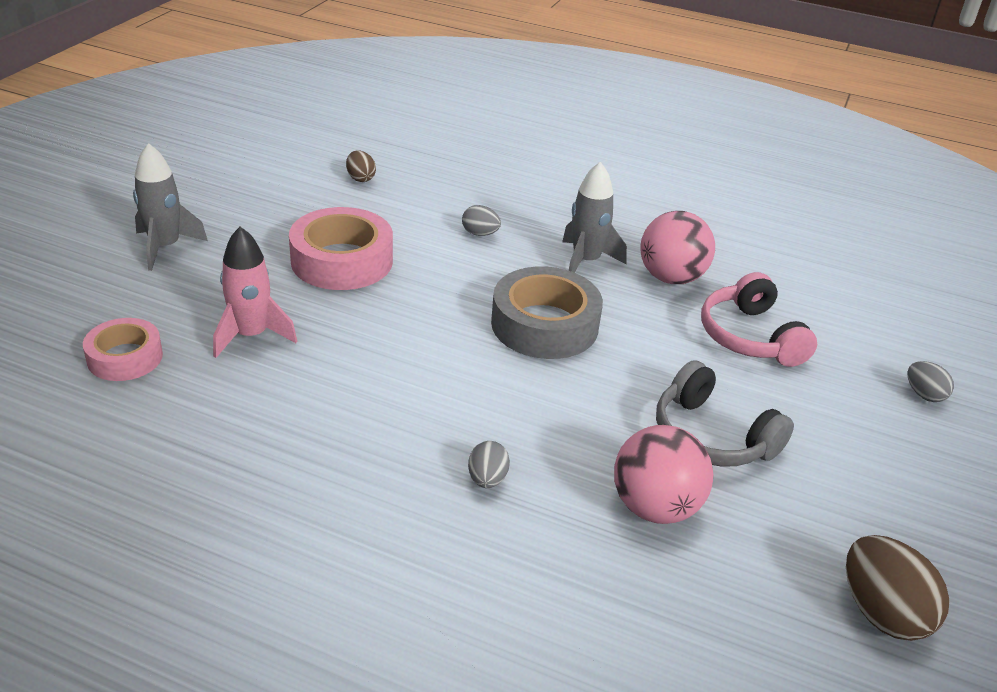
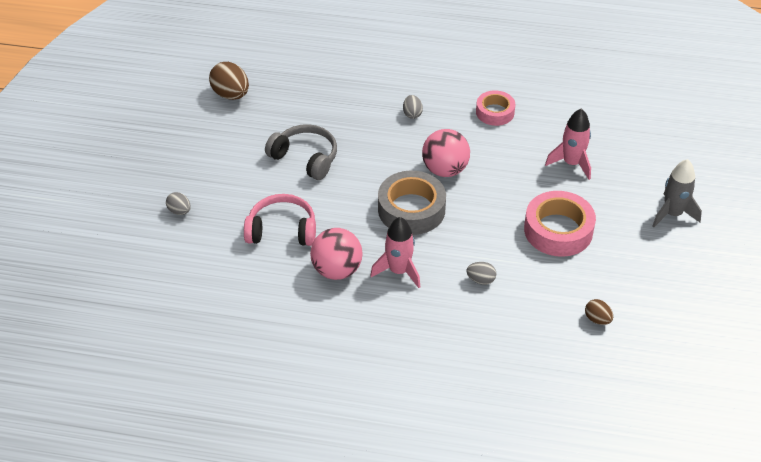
camera: 170 degrees right, 10 degrees up
(125, 357) = (623, 136): pink tape -> pink tape (495, 112)
(585, 261) = (399, 271): grey rocket -> pink rocket
(655, 507) = (331, 117): pink ball -> pink ball (445, 170)
(751, 337) = (282, 230): pink headphones -> pink headphones turned 60 degrees counterclockwise

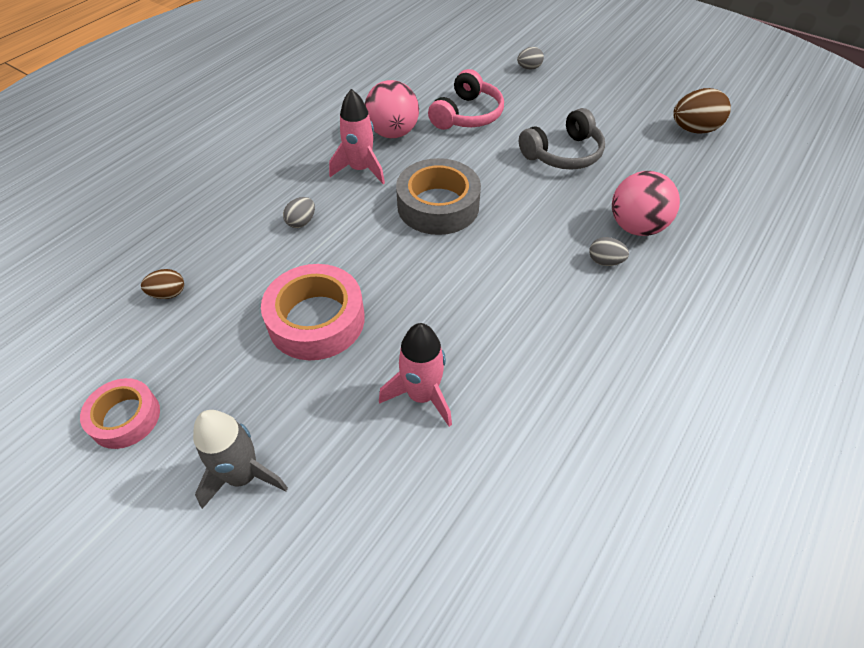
camera: 115 degrees right, 5 degrees up
(445, 170) = (485, 255): pink ball -> pink ball (636, 227)
(495, 112) = (574, 351): pink tape -> pink tape (125, 418)

